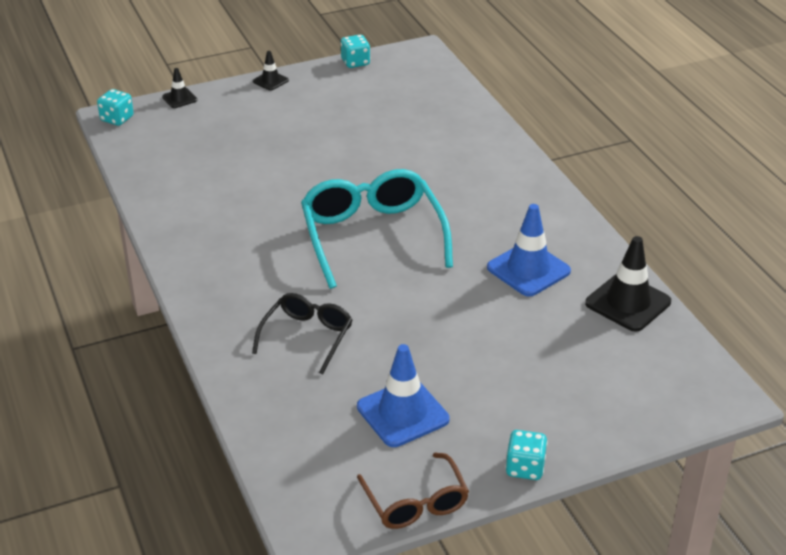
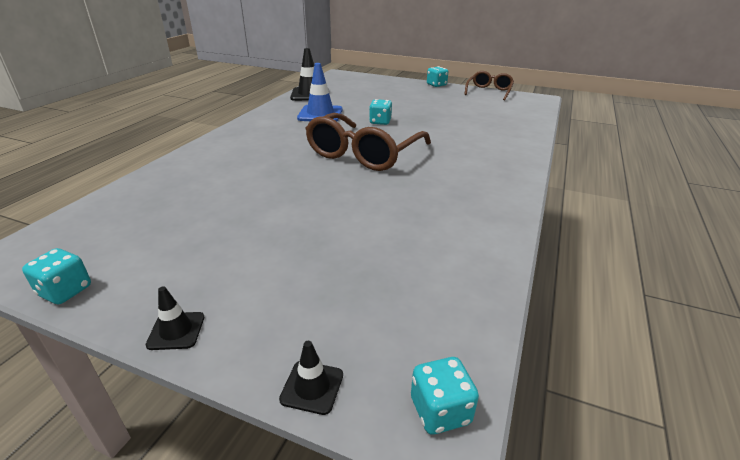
camera: 135 degrees left, 5 degrees down
(307, 336) = (470, 135): black glasses -> none
(372, 236) = (363, 154): turquoise glasses -> brown glasses
(402, 413) = (460, 105): blue traffic cone -> none
(440, 298) = (380, 122): none -> turquoise dice

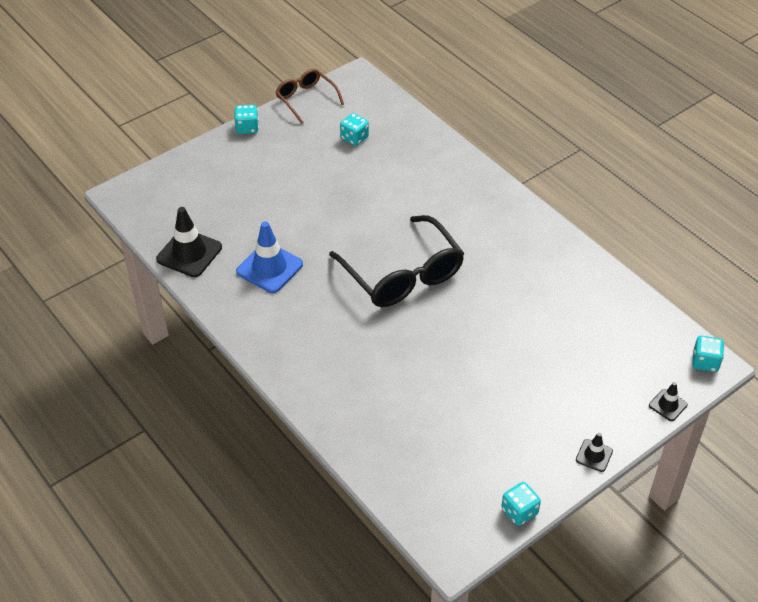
camera: 60 degrees left, 15 degrees up
(363, 154) = (403, 275): brown glasses -> black glasses
(380, 122) = (331, 229): turquoise dice -> turquoise dice (354, 138)

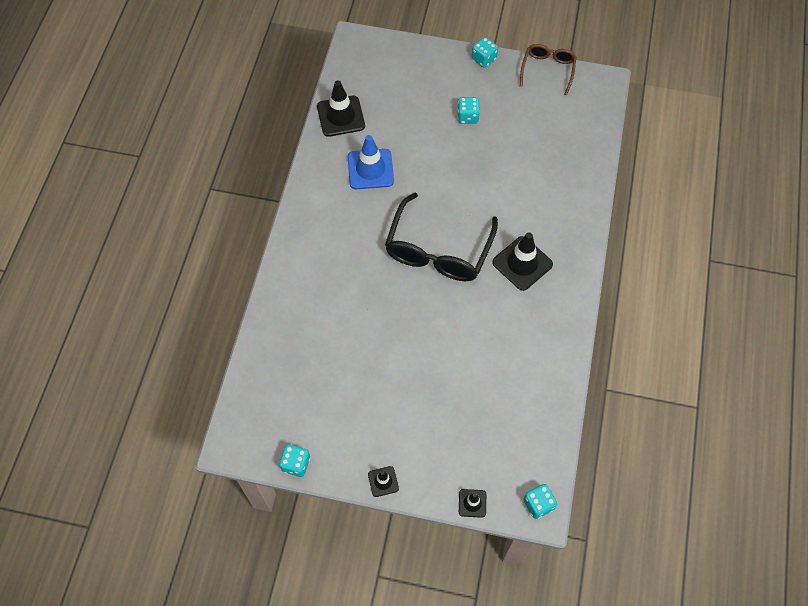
camera: 50 degrees right, 15 degrees up
(354, 138) = (539, 127): turquoise dice -> turquoise dice (467, 117)
(472, 230) = (522, 263): none -> black traffic cone

